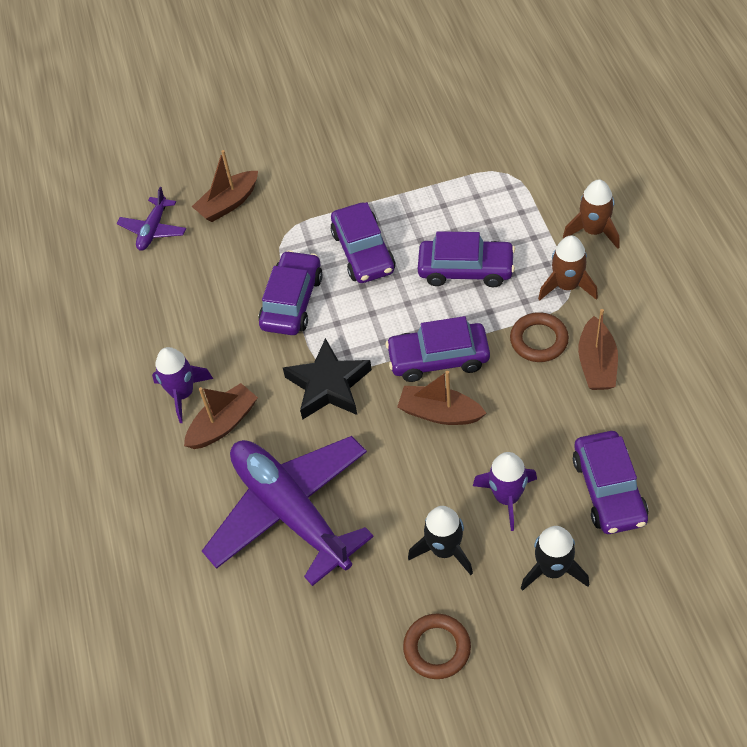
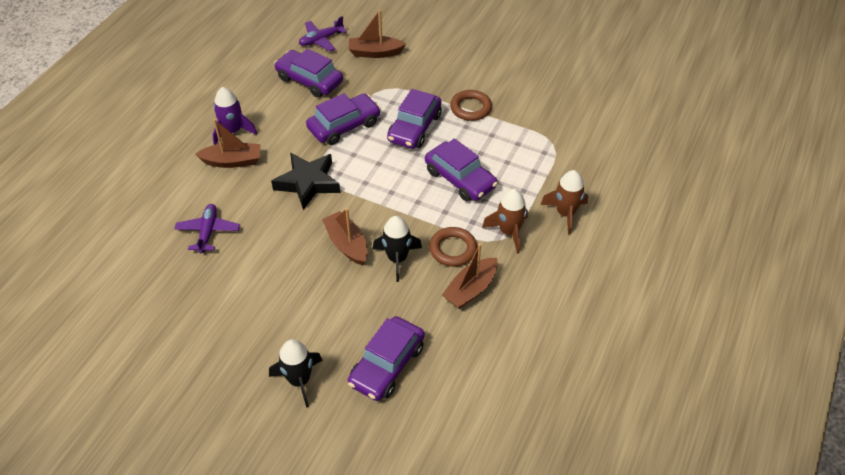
camera: 35 degrees right, 5 degrees down
(291, 512) = (208, 232): purple plane -> purple plane, size x0.45
(437, 648) = (187, 366): brown ring -> brown ring (470, 108)
(438, 358) = (383, 215): purple car -> purple car (309, 80)
(444, 549) = (257, 318): black rocket -> black rocket (397, 258)
(507, 497) = (325, 319): purple rocket -> none

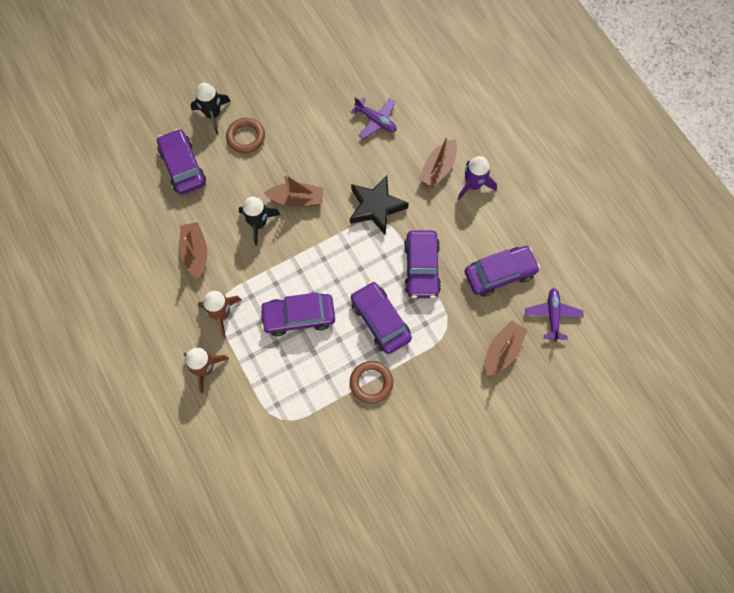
camera: 125 degrees right, 20 degrees up
(453, 249) = (237, 265): brown ring -> brown ring (246, 137)

